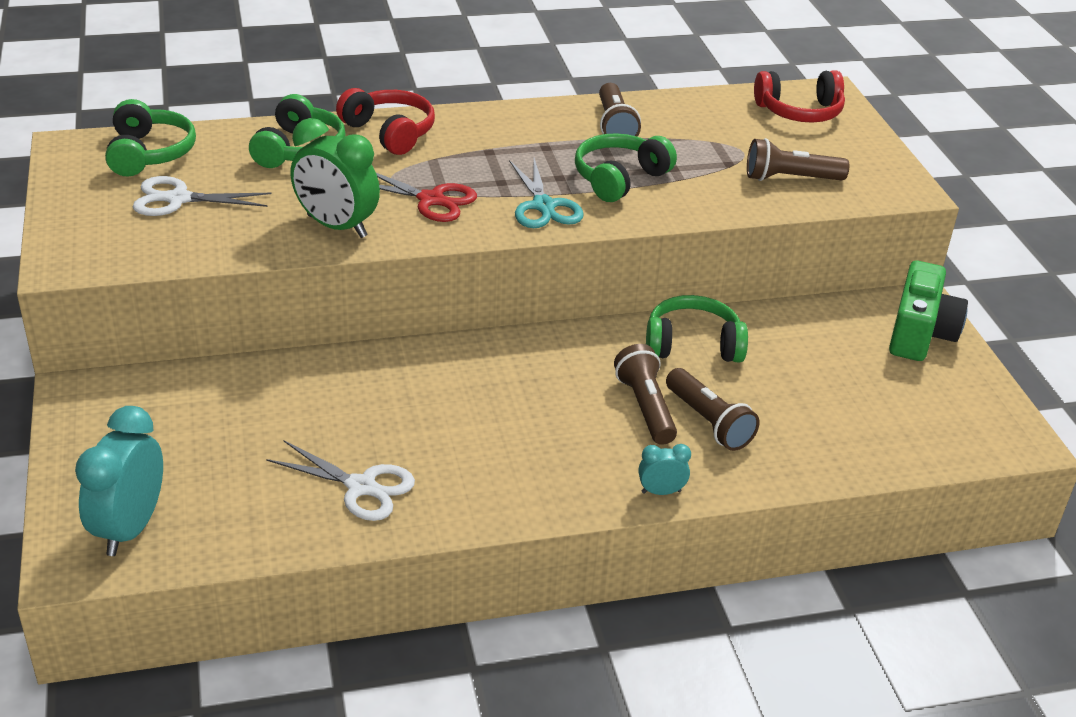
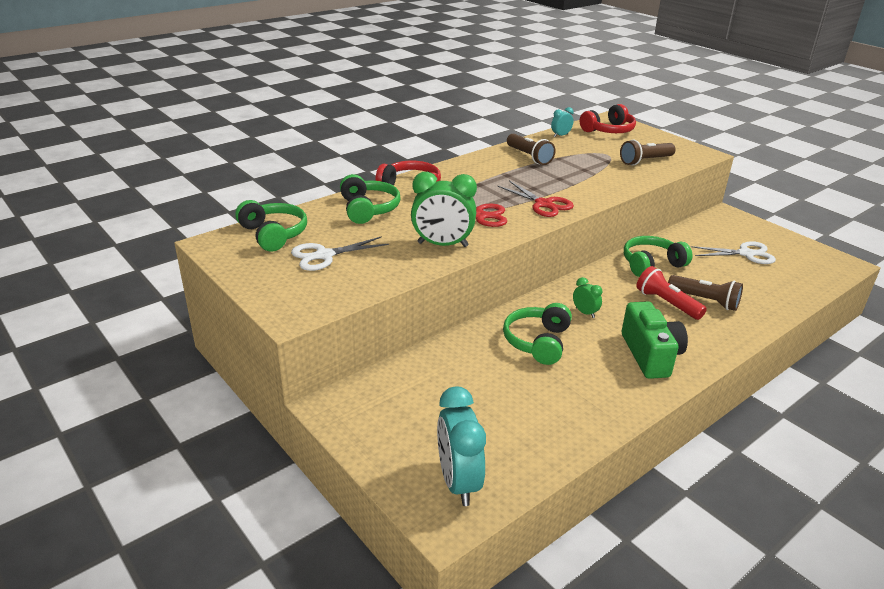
camera: 25 degrees left, 5 degrees down
(361, 487) = (571, 401): white scissors -> white scissors (746, 254)
(511, 382) = (585, 313): none -> green clock
(543, 206) = (544, 204): turquoise scissors -> red scissors
(619, 178) = (564, 181): green headphones -> green headphones (537, 342)
(645, 407) = (666, 303): brown flashlight -> red flashlight
(661, 492) = (726, 344): turquoise clock -> turquoise clock (560, 135)
(920, 333) = (744, 228): green camera -> green camera (650, 355)

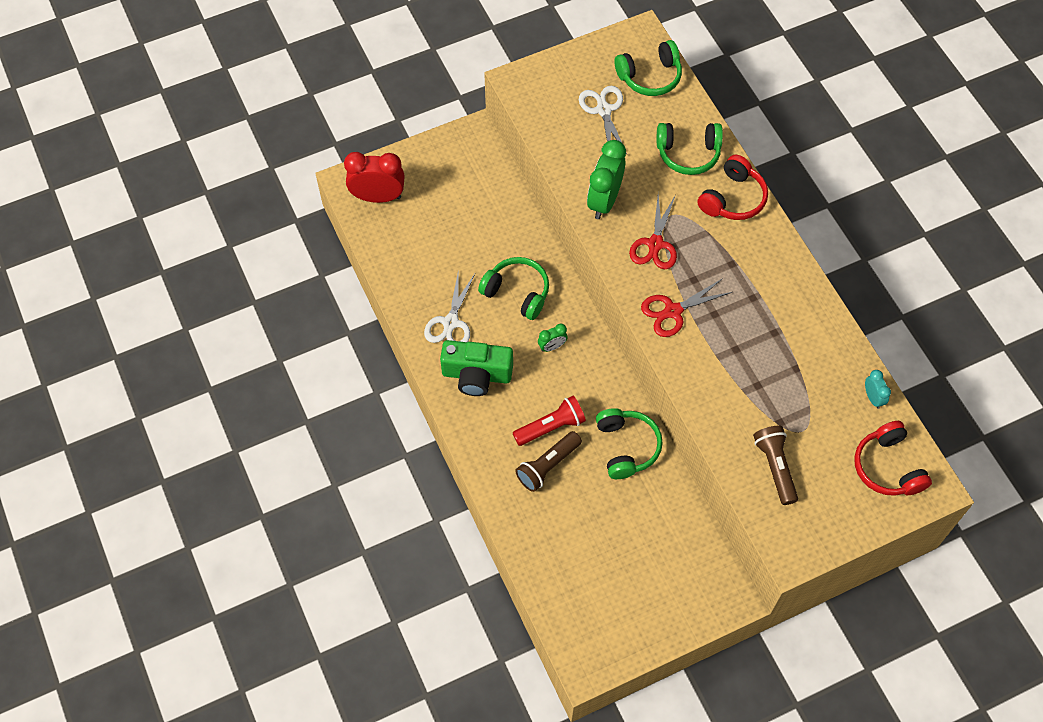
camera: 105 degrees right, 30 degrees up
(458, 482) = (378, 197): turquoise clock -> red clock
(529, 157) = (804, 337): brown flashlight -> none
(746, 254) = (630, 563): white scissors -> white scissors (450, 323)

